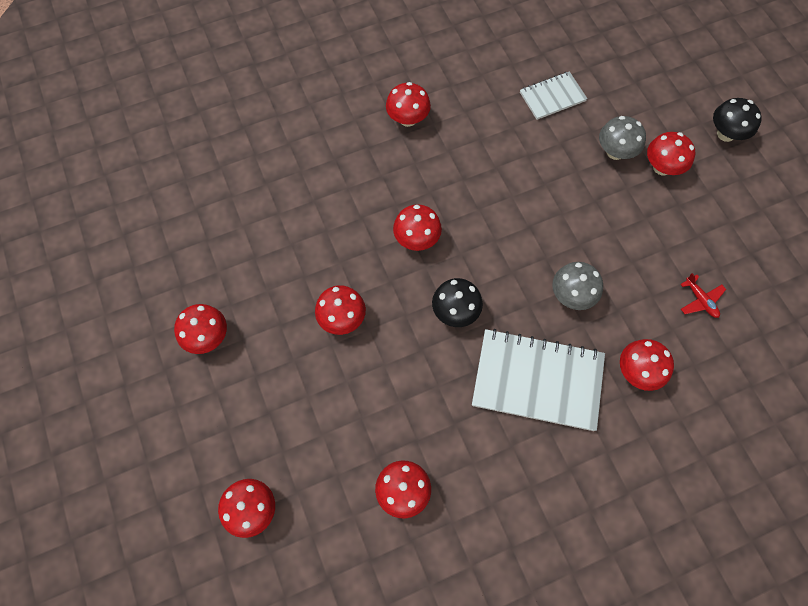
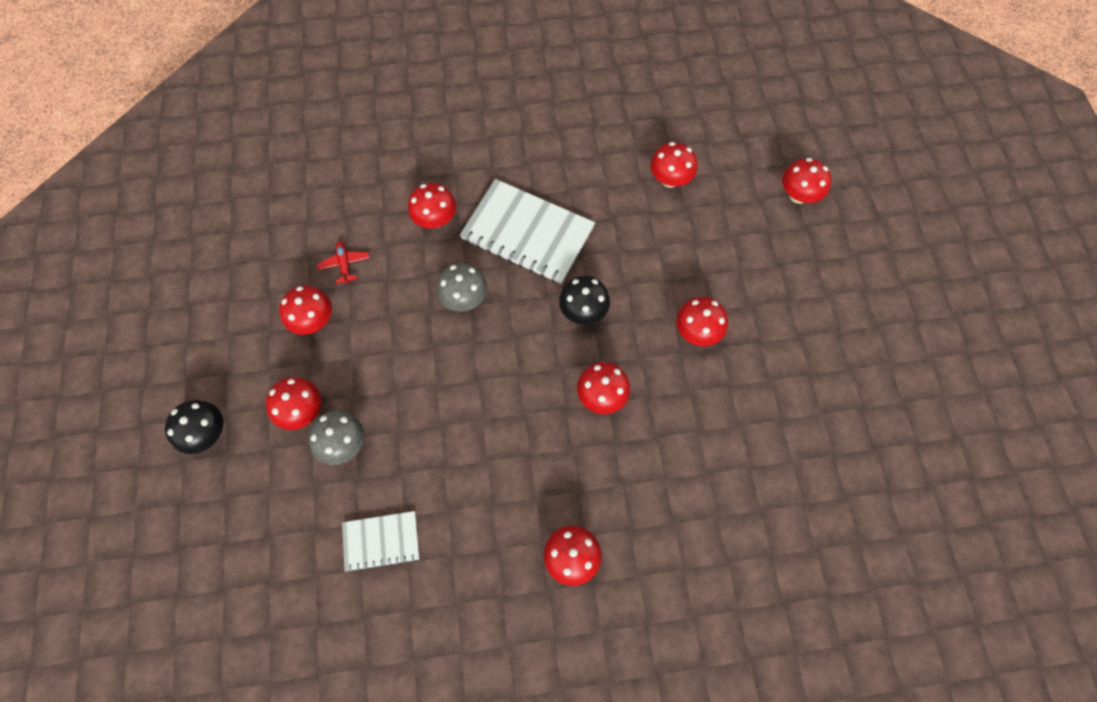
camera: 165 degrees left, 0 degrees up
(207, 337) = (834, 346): red mushroom -> red mushroom (313, 320)

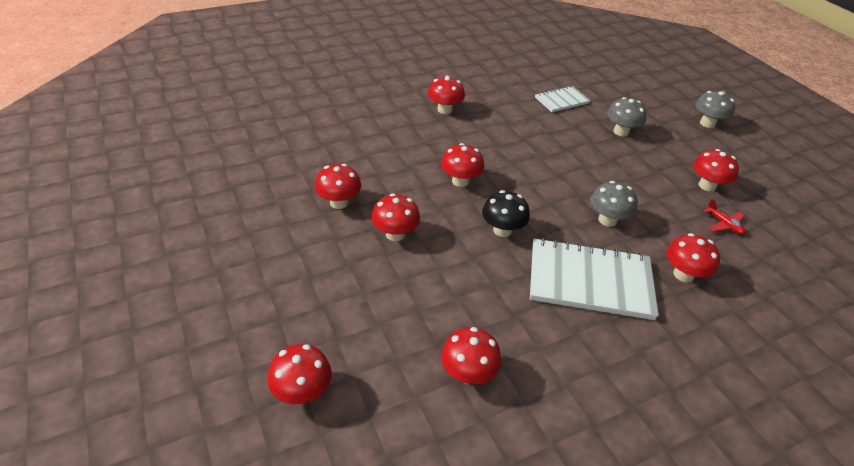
camera: 160 degrees right, 25 degrees down
(207, 433) = (707, 123): black mushroom -> grey mushroom
(302, 411) = (662, 141): red mushroom -> red mushroom (339, 202)

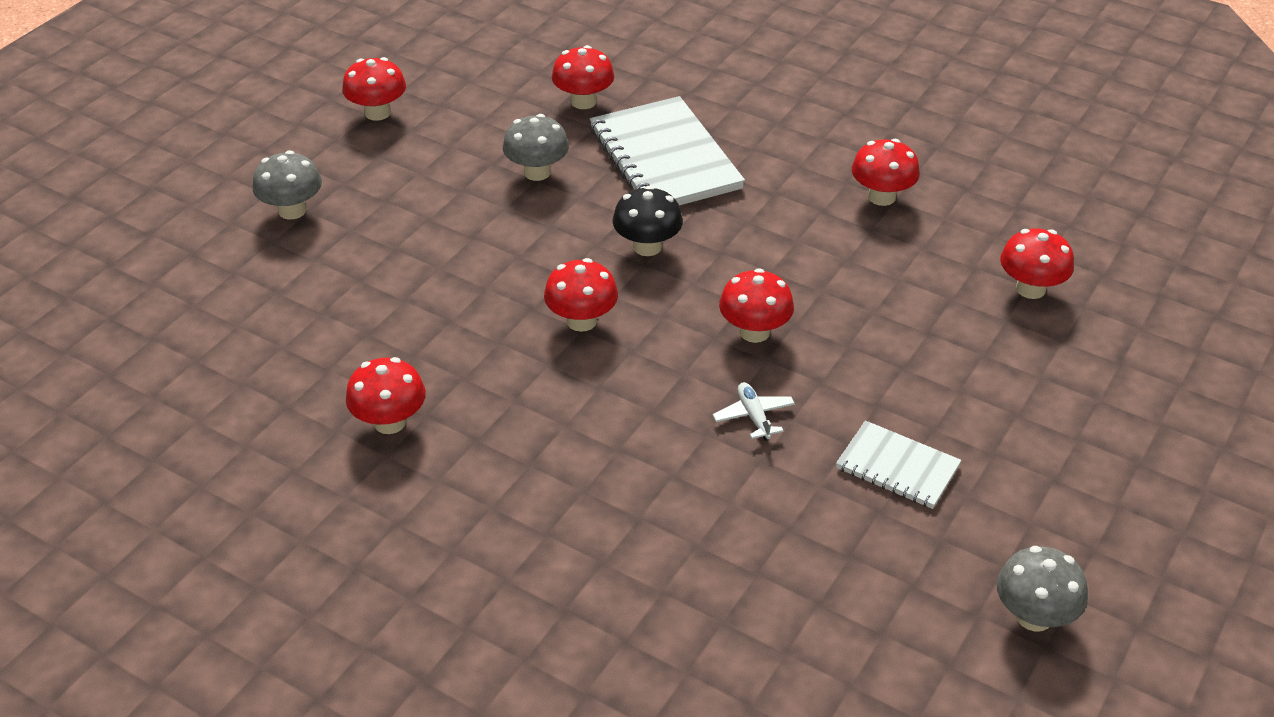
camera: 120 degrees left, 0 degrees up
(339, 202) = (754, 416): red mushroom -> white plane
(561, 100) = (235, 296): white notebook -> white notebook (897, 467)
(707, 123) = (192, 137): grey mushroom -> grey mushroom (1034, 616)
(723, 224) = (456, 89): red plane -> none

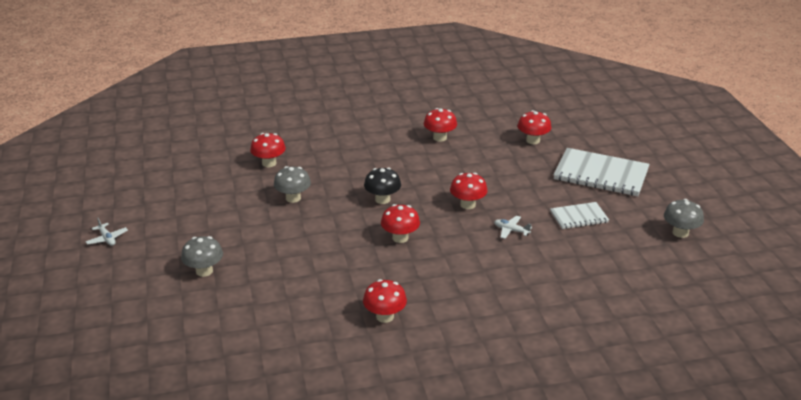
camera: 45 degrees left, 10 degrees down
(260, 100) = (107, 239): none -> white plane
(377, 113) = (179, 214): red mushroom -> none
(665, 158) = (338, 166): white notebook -> white notebook (601, 174)

